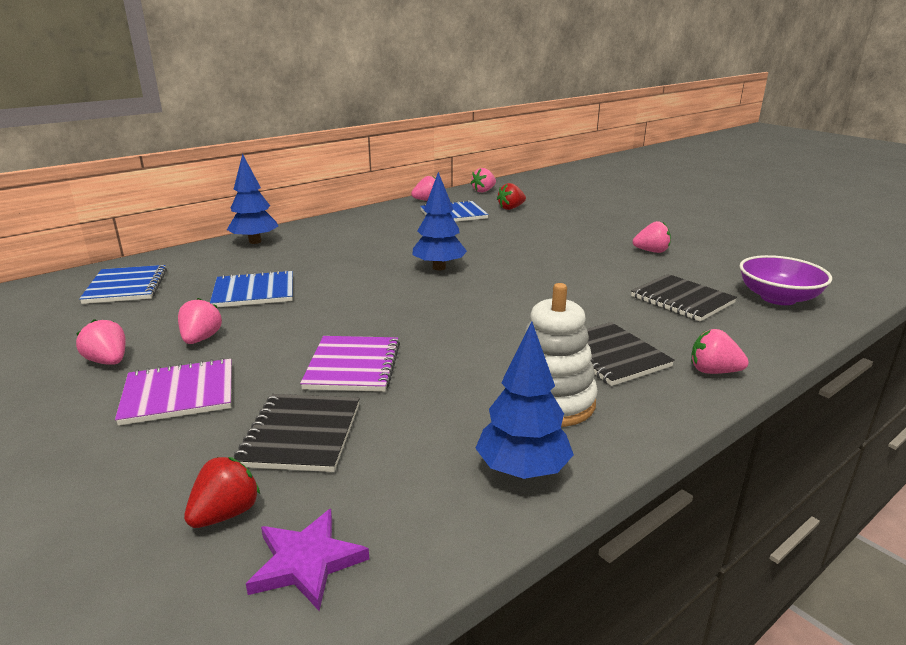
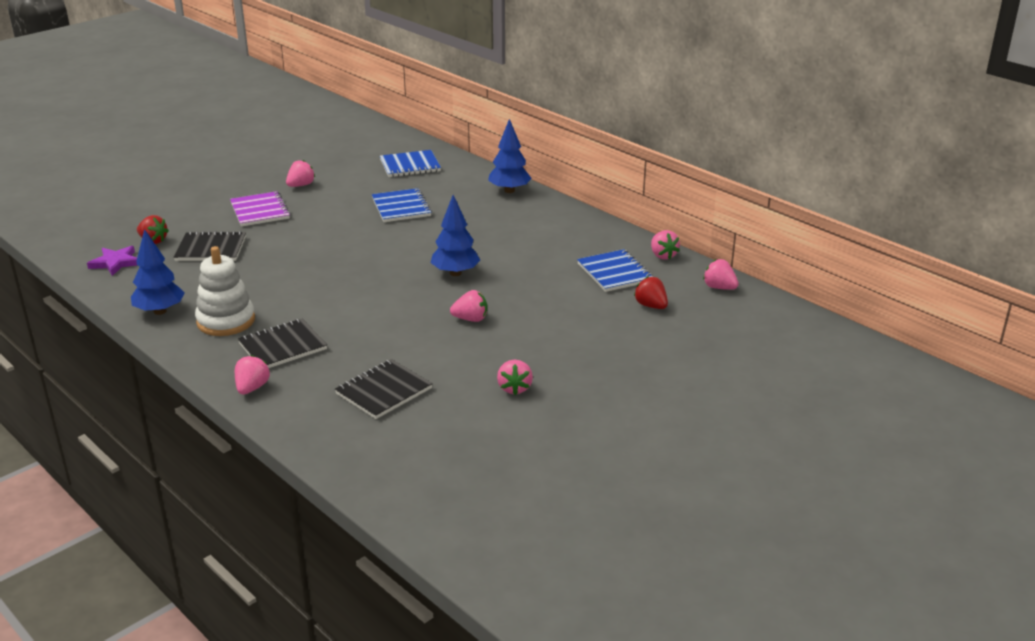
camera: 85 degrees right, 5 degrees up
(201, 339) = (326, 204): pink strawberry -> pink strawberry (470, 319)
(353, 366) = (283, 254): purple notebook -> none
(778, 298) = (387, 449): purple bowl -> none

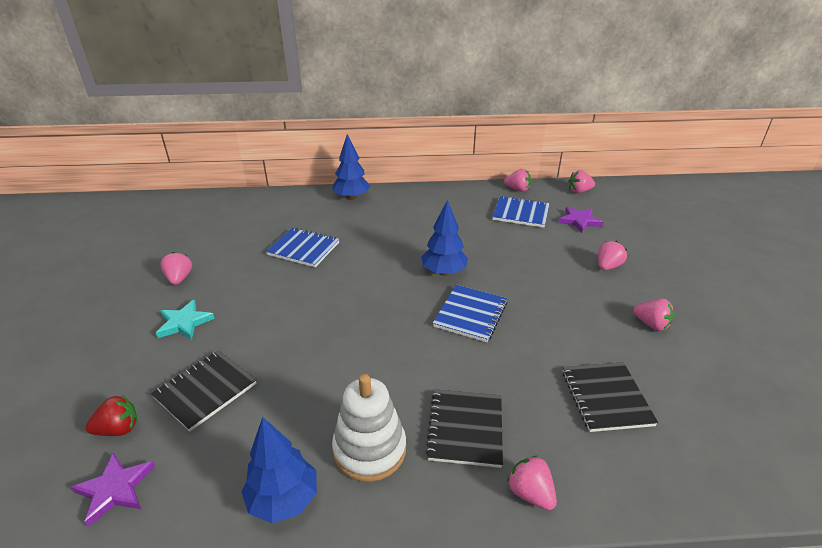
camera: 50 degrees left, 5 degrees up
(260, 211) = (184, 323): purple notebook -> turquoise star
(410, 166) = (244, 216): blue notebook -> blue notebook (470, 314)
(470, 319) = (524, 297): pink strawberry -> pink strawberry (607, 266)
(651, 306) = (579, 221): red strawberry -> purple star

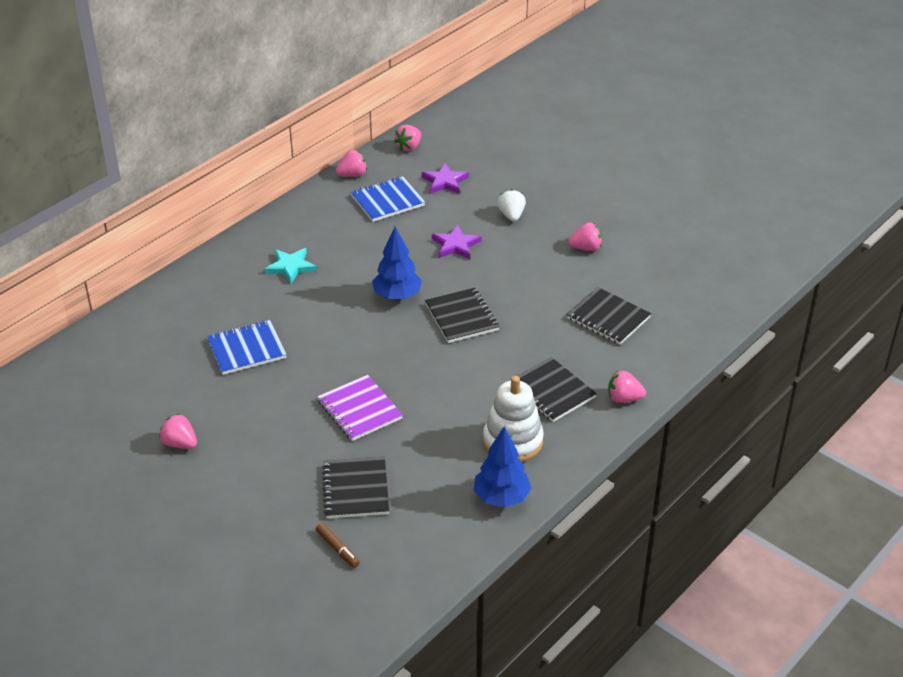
camera: 45 degrees left, 5 degrees up
(115, 489) = (396, 569): purple star -> purple star (455, 245)
(118, 429) = (337, 548): red strawberry -> brown marker
(184, 323) = (254, 467): turquoise star -> turquoise star (290, 267)
(302, 332) = (359, 410): none -> purple notebook
(351, 197) = (206, 273): blue tree -> none
(470, 314) = (462, 317): blue notebook -> black notebook
(607, 266) = (511, 215): pink strawberry -> white strawberry

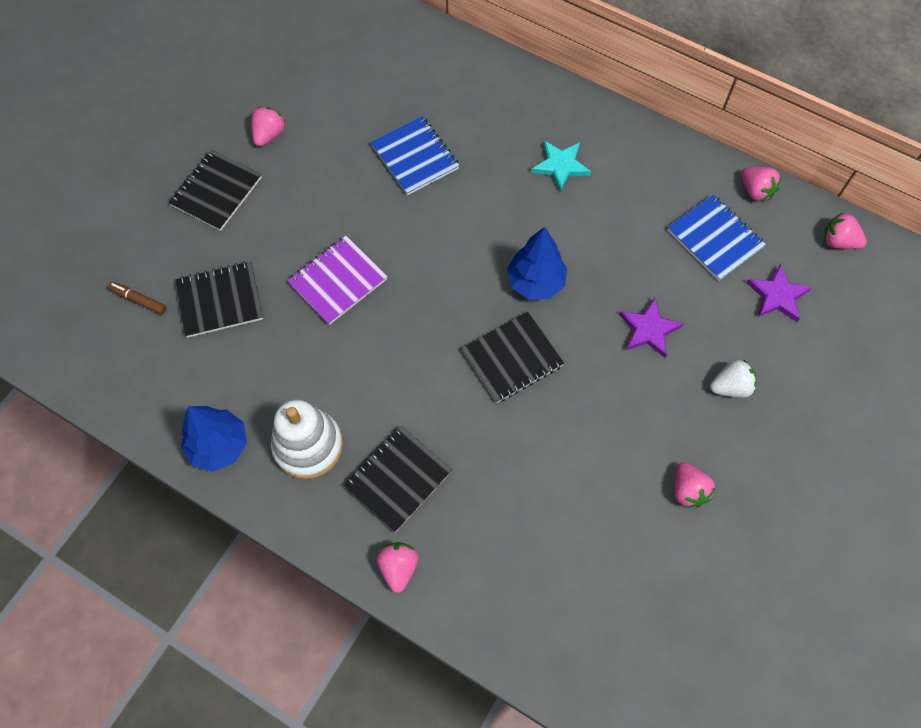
camera: 80 degrees right, 25 degrees up
(337, 548) = (139, 300): brown marker -> brown marker turned 75 degrees clockwise
(608, 318) = (548, 534): black notebook -> black notebook (216, 191)

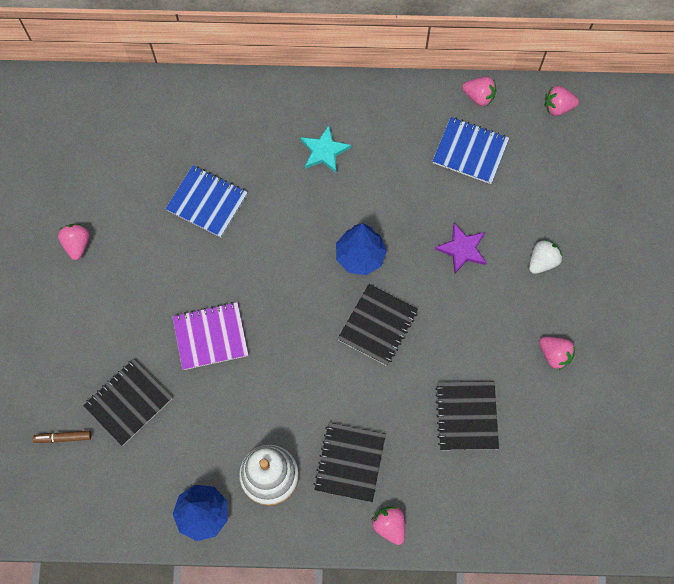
camera: 30 degrees left, 5 degrees up
(216, 191) = (65, 315): black notebook -> black notebook (466, 416)
(338, 281) = (210, 336): purple notebook -> purple notebook turned 60 degrees clockwise
(777, 295) = (537, 173): purple star -> none

